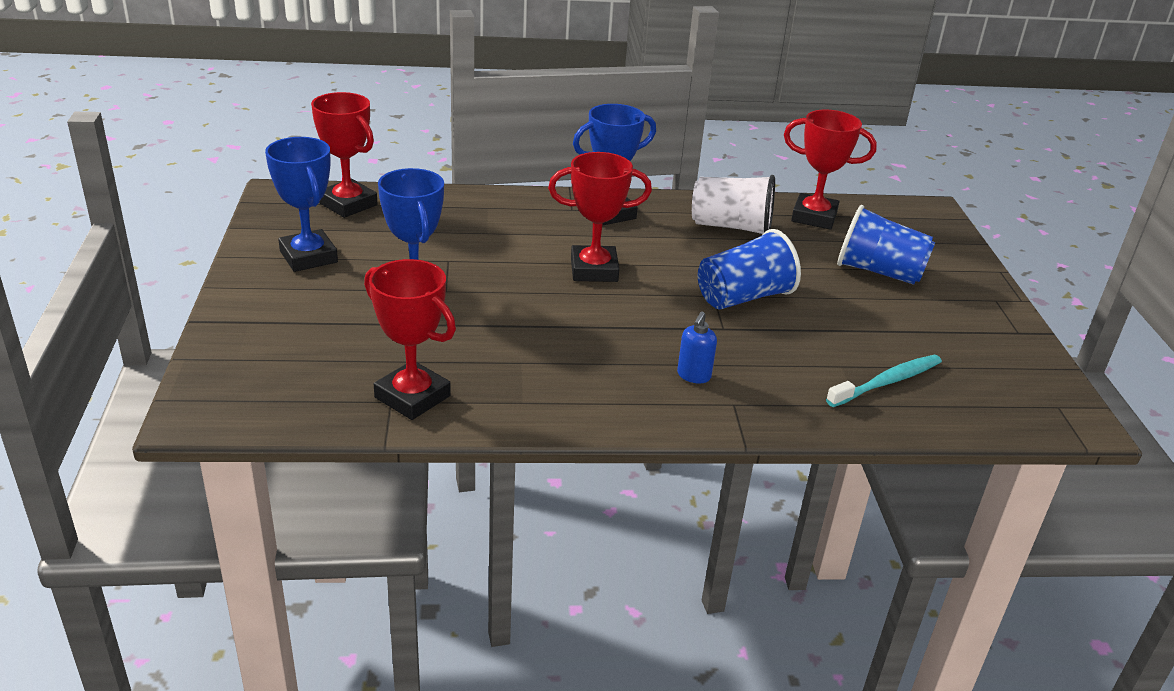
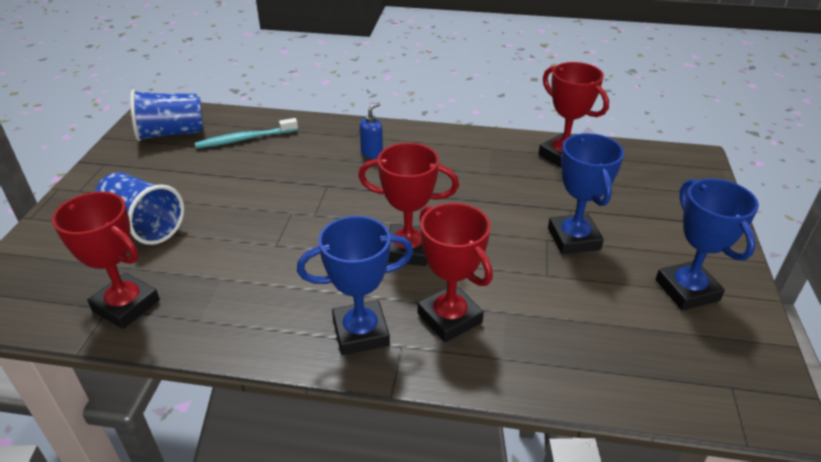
camera: 165 degrees left, 5 degrees up
(348, 204) = (677, 378): red trophy -> red trophy (449, 318)
(731, 227) = (234, 297): white cup -> none
(743, 297) = (290, 209): blue cup -> blue cup (171, 133)

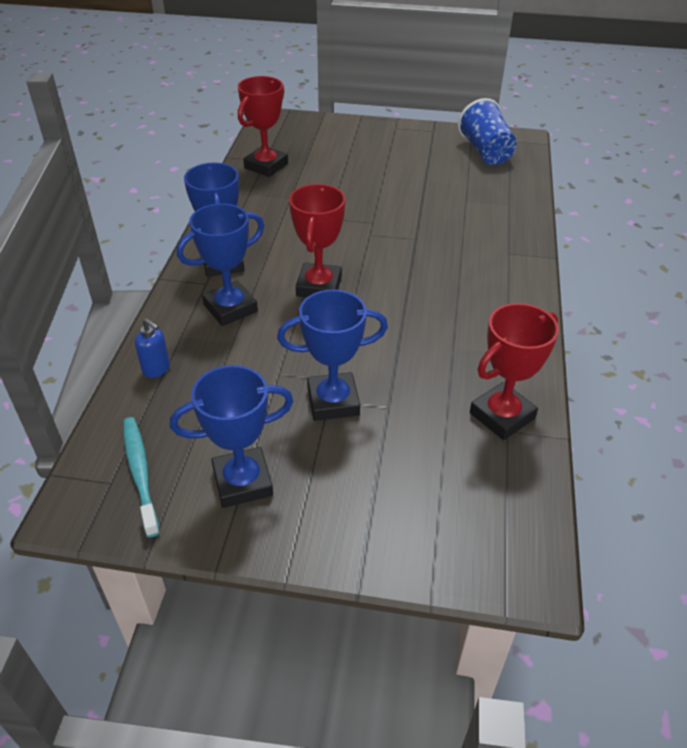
camera: 90 degrees right, 5 degrees up
(143, 225) = (352, 159): blue cup -> none
(245, 139) = (485, 188): turquoise toothbrush -> turquoise toothbrush (140, 473)
(372, 153) = (476, 263): blue soap dispenser -> blue soap dispenser (156, 369)
(449, 318) = (230, 308): red trophy -> blue trophy

